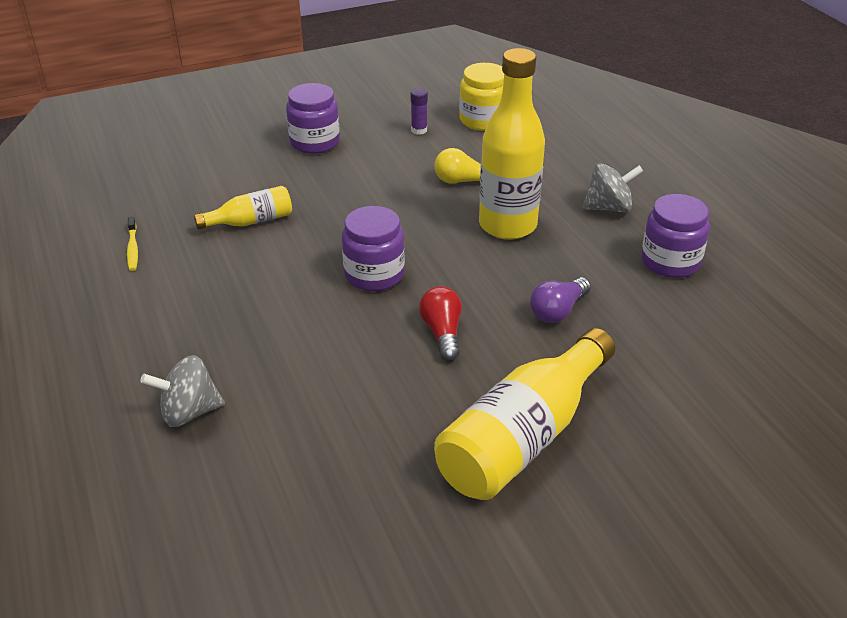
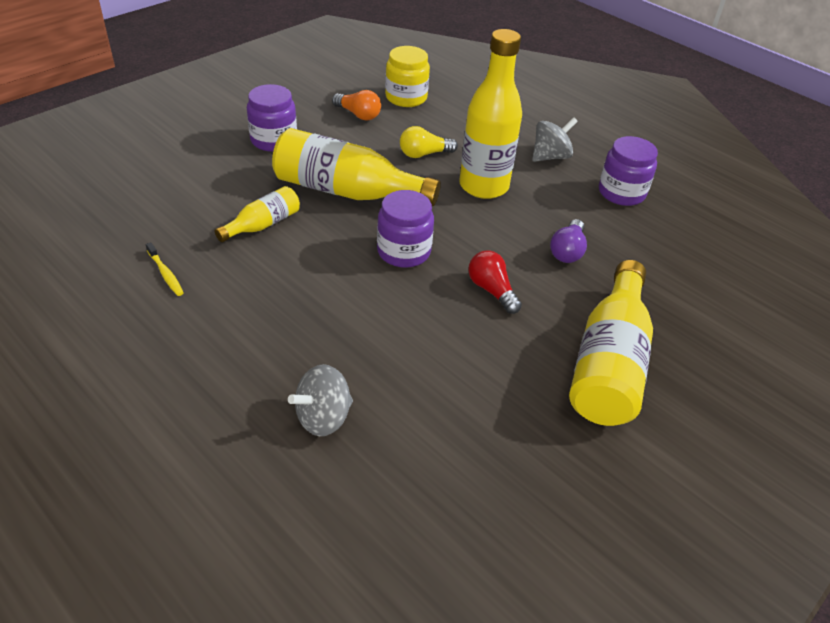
camera: 25 degrees left, 5 degrees up
(355, 205) = (346, 191): none -> yellow bottle
(419, 130) = (358, 114): purple glue stick -> orange light bulb

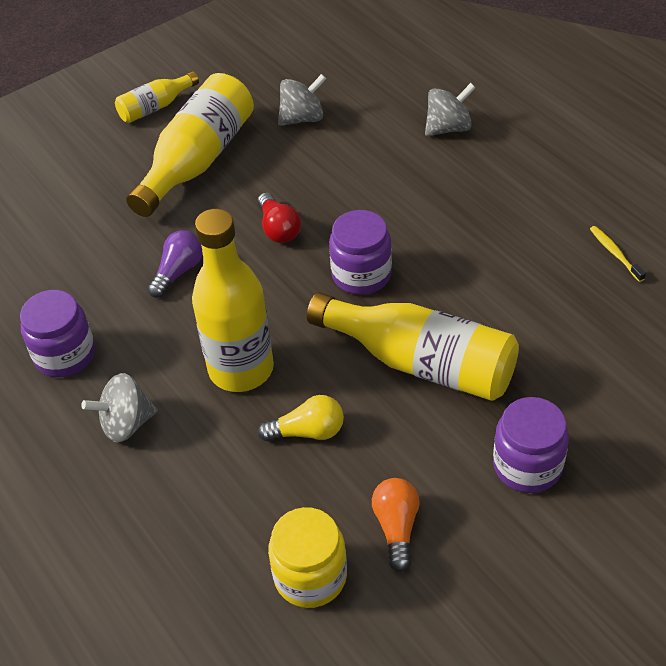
camera: 165 degrees left, 5 degrees up
(263, 225) = (522, 313): yellow bottle -> yellow bottle (155, 107)
(358, 114) = (396, 527): orange light bulb -> orange light bulb turned 45 degrees clockwise
(509, 427) = (302, 118): none -> grey spinning top

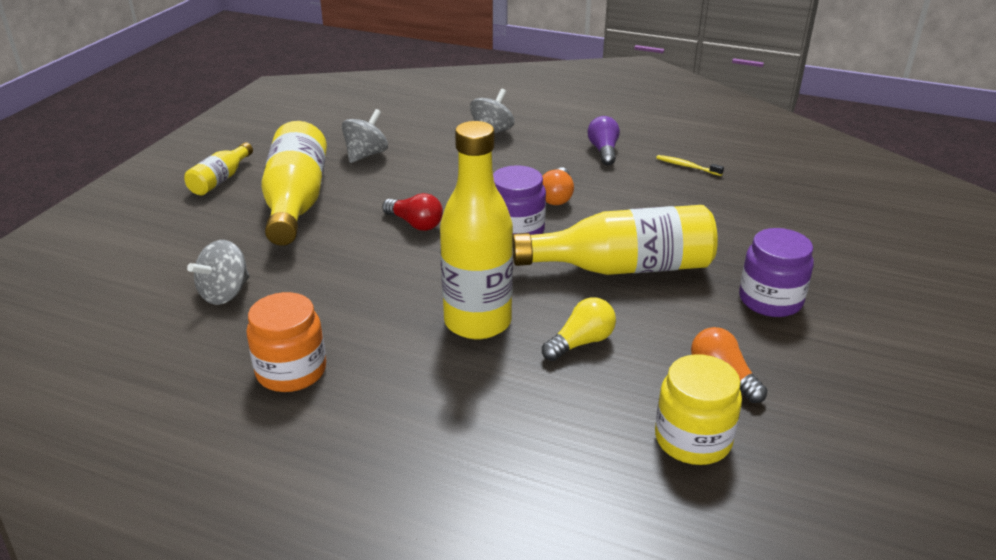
camera: 35 degrees left, 15 degrees down
(65, 355) = (291, 371): purple jar -> orange jar
(126, 424) = (407, 399): grey spinning top -> grey spinning top (225, 293)
(178, 272) = (351, 277): purple light bulb -> purple light bulb (603, 151)
(438, 245) = (557, 197): none -> orange light bulb

